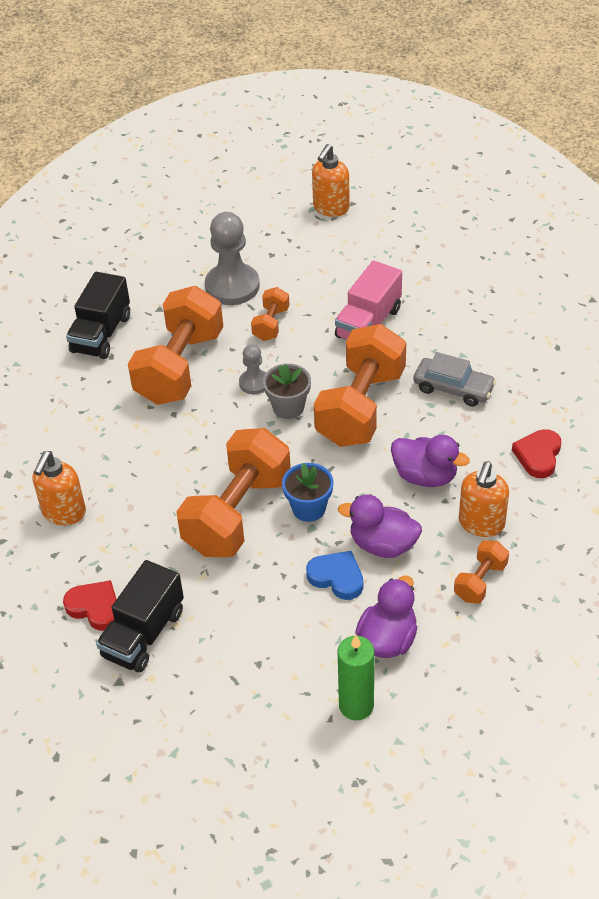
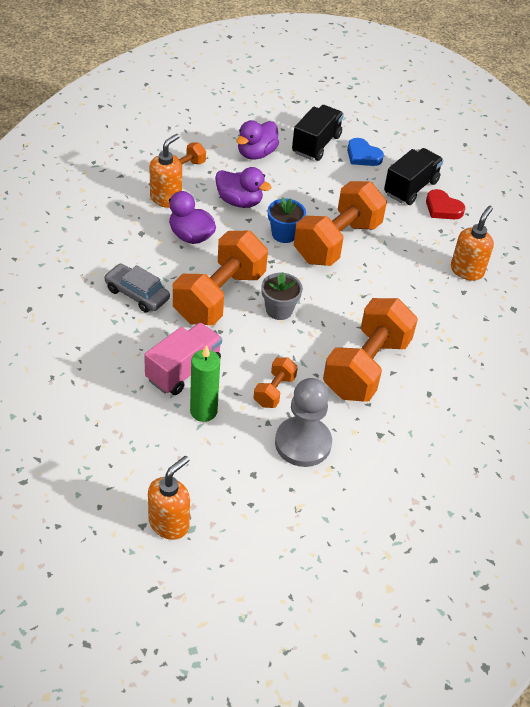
camera: 175 degrees left, 0 degrees up
(101, 334) = (438, 419): black truck -> black truck (316, 144)
(254, 383) = (303, 337): grey pawn -> none
(337, 577) = (277, 190): blue heart -> blue heart (363, 156)
(356, 705) = (286, 129): green candle -> green candle (203, 411)
(538, 456) = (100, 231): red heart -> none

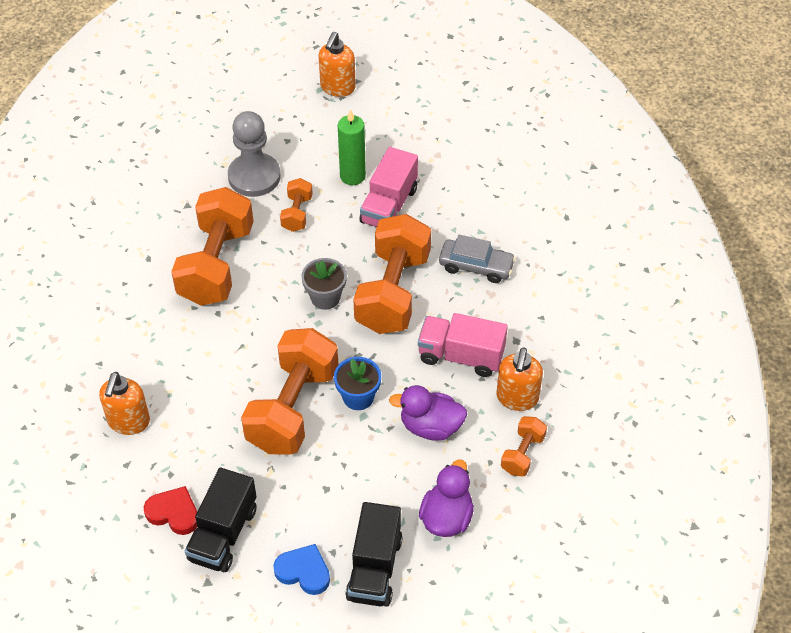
camera: 165 degrees right, 5 degrees up
(191, 236) = (461, 356): purple duck -> pink truck

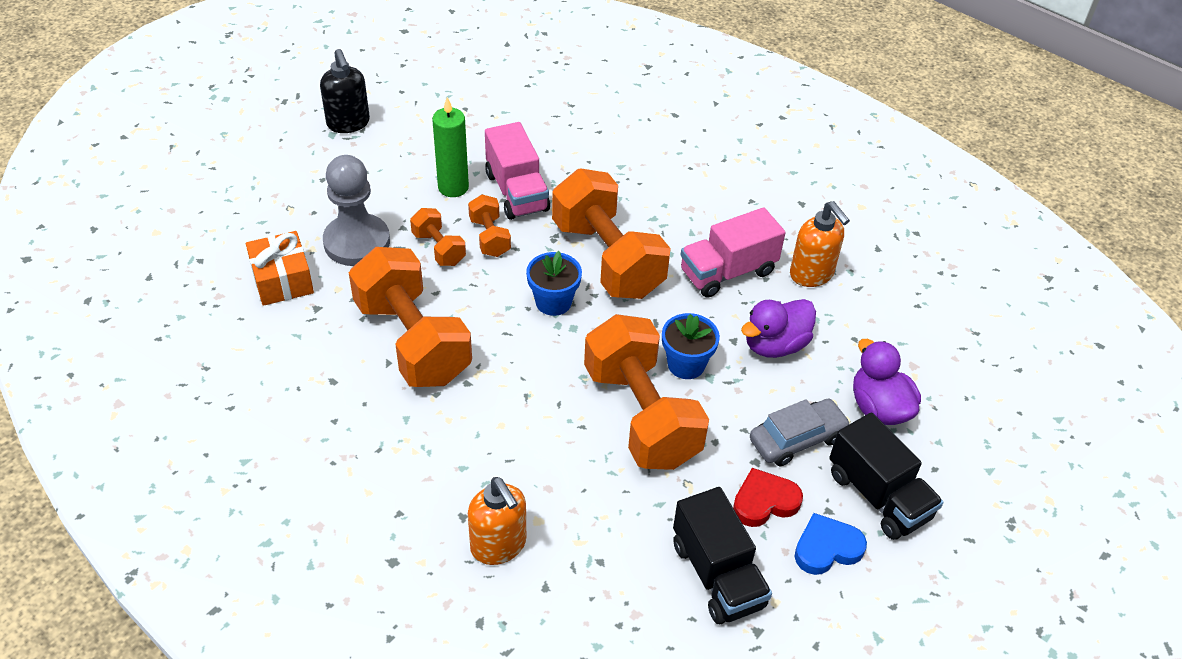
camera: 45 degrees left, 5 degrees down
(174, 513) = (648, 594): red heart -> red heart (764, 501)
(187, 174) = (282, 280): none -> orange gift
(325, 297) = (553, 302): grey flower pot -> blue flower pot
(337, 88) = (348, 124): orange soap dispenser -> black soap dispenser
(476, 266) = (651, 194): grey car -> grey car (797, 439)
(522, 454) = (870, 314): orange dumbbell -> orange dumbbell (489, 237)

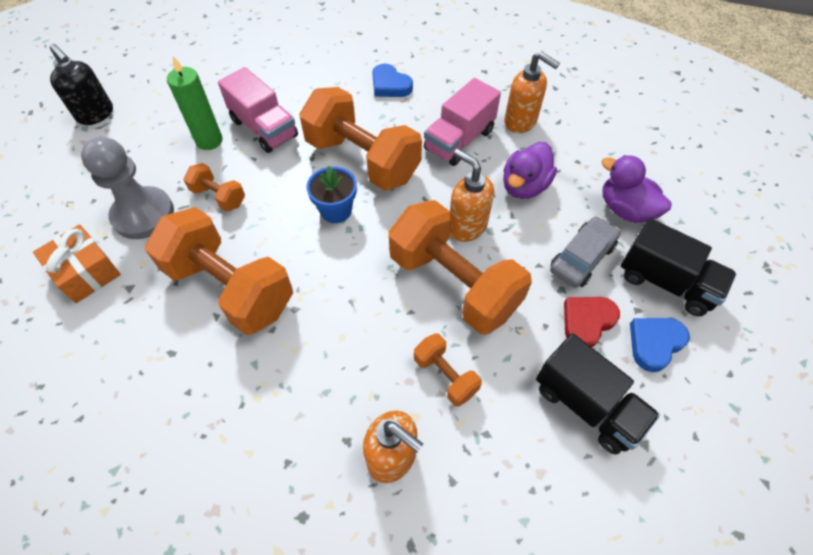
camera: 20 degrees left, 10 degrees up
(489, 237) = (258, 173): orange dumbbell -> orange dumbbell (445, 376)
(680, 186) = (390, 85): none -> blue heart
(686, 364) = (466, 226): blue flower pot -> orange soap dispenser

